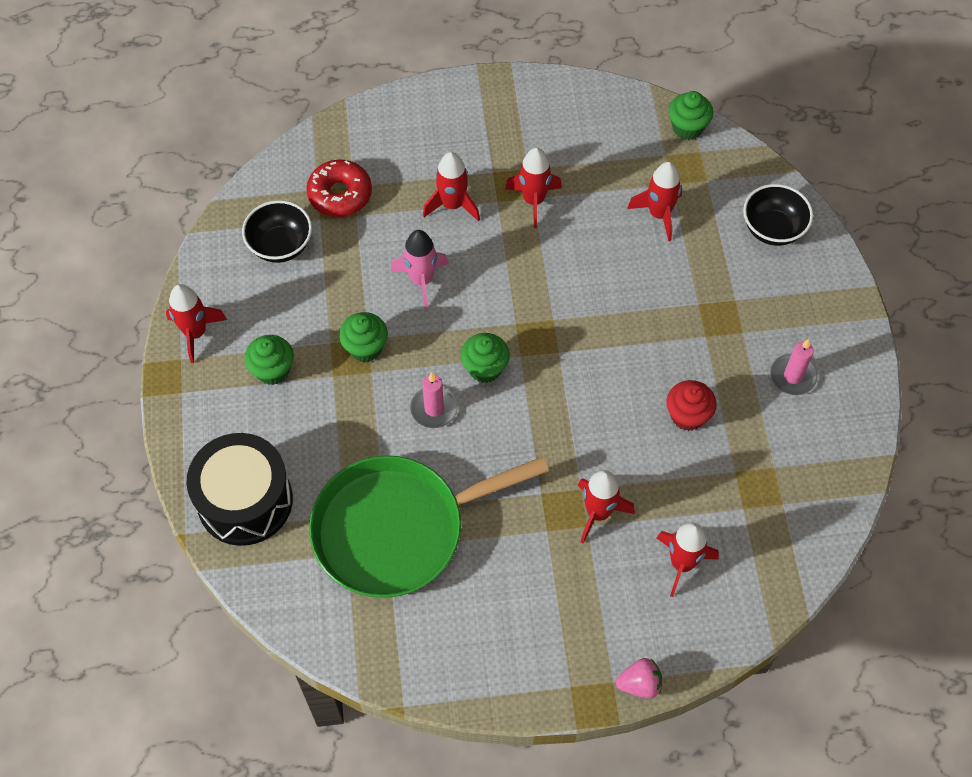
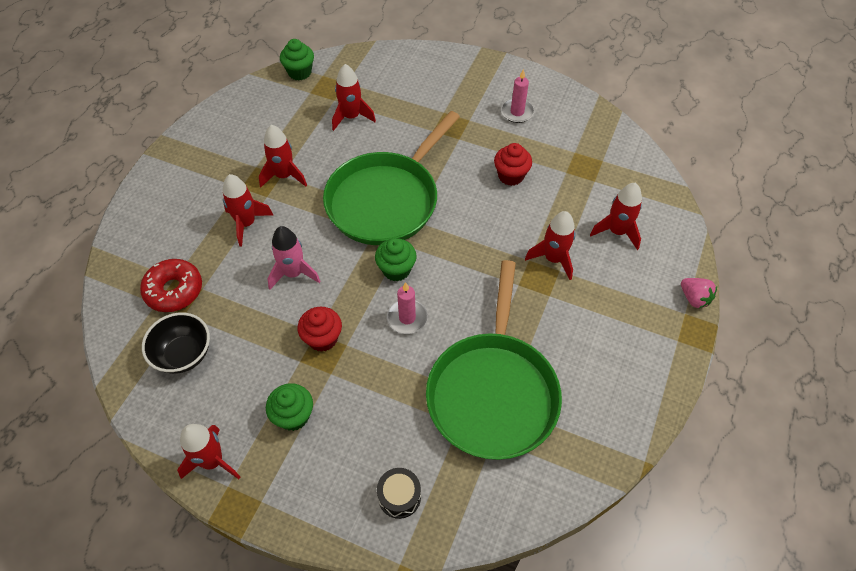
camera: 60 degrees left, 5 degrees down
(245, 501) = (399, 496): black drum -> black drum, size x0.47
(365, 348) = (322, 338): green cupcake -> red cupcake
(566, 311) = (386, 200): none -> green pan
(639, 684) = (694, 298): pink strawberry -> pink strawberry turned 120 degrees clockwise
(772, 229) = (407, 70): black bowl -> none

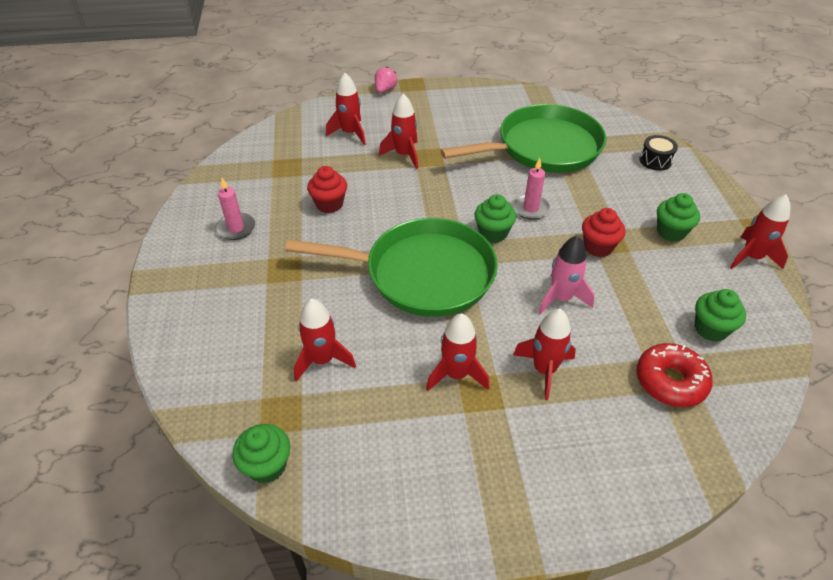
camera: 120 degrees left, 10 degrees down
(184, 354) = (710, 329): black bowl -> green cupcake

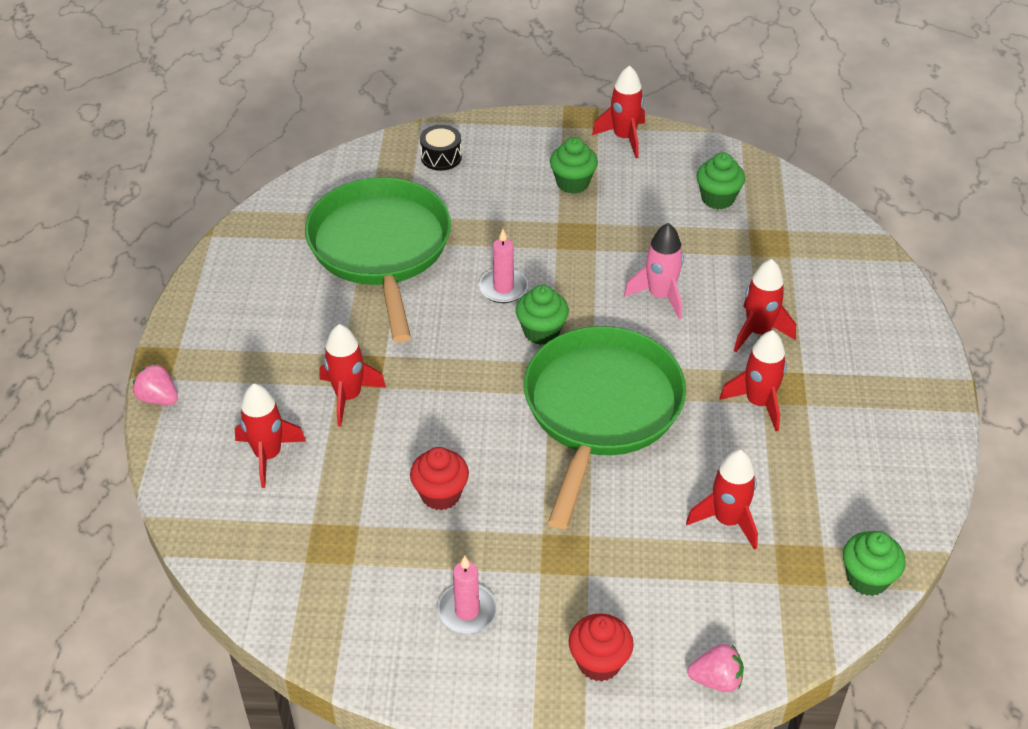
camera: 80 degrees left, 0 degrees up
(172, 362) = (716, 679): none -> pink strawberry
(598, 247) = (585, 246): red cupcake -> red cupcake (599, 662)
(670, 381) = (779, 245): red donut -> none

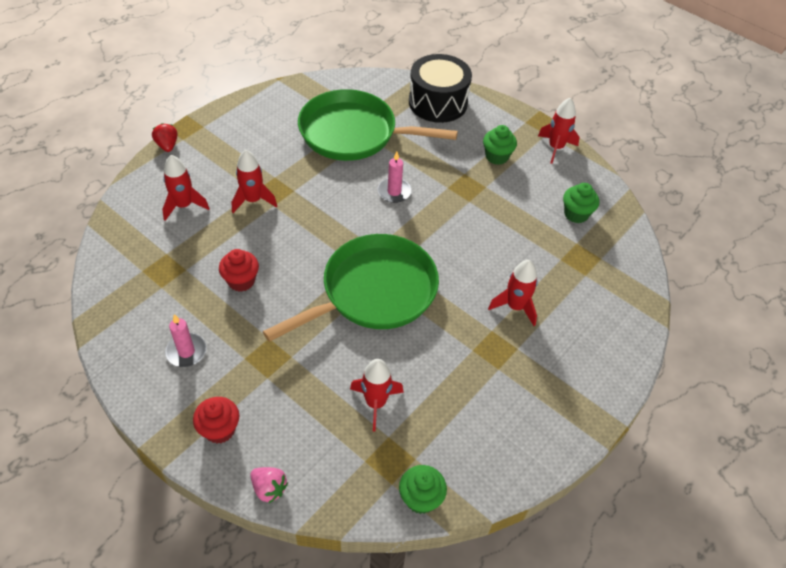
camera: 35 degrees right, 5 degrees up
(158, 398) = (167, 145): pink strawberry -> red strawberry
(380, 248) = (353, 133): green pan -> green pan turned 105 degrees counterclockwise
(441, 157) = (438, 102): black drum -> black drum, size x2.14
(541, 332) = (388, 228): green cupcake -> none
(660, 296) = (478, 249): pink rocket -> none
(758, 402) = (469, 348): red rocket -> none

